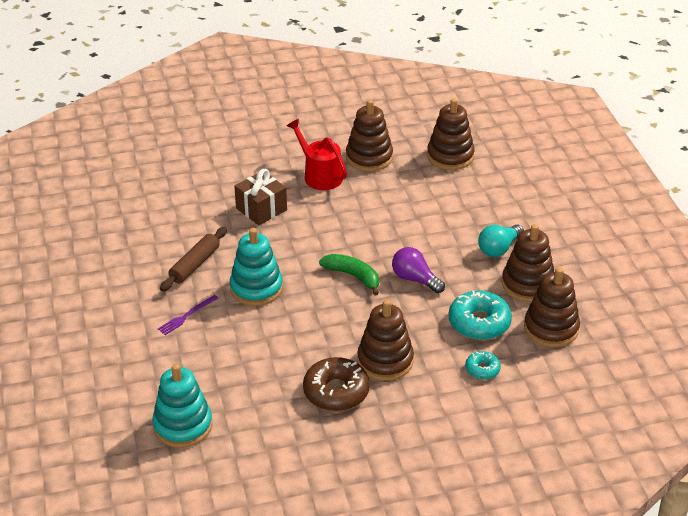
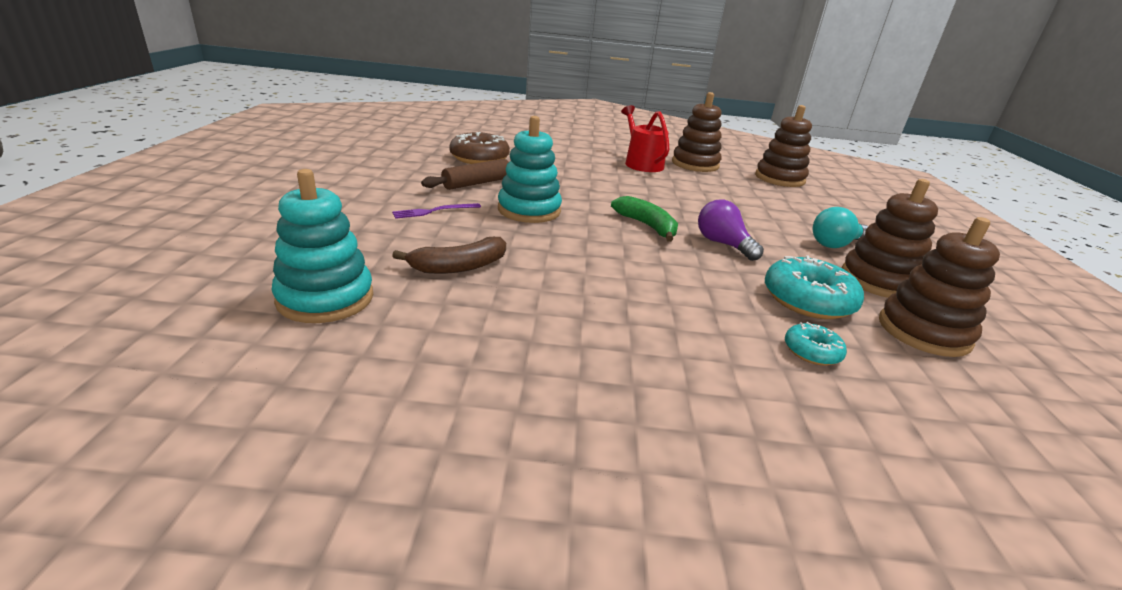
camera: 15 degrees right, 10 degrees down
(243, 370) = (459, 267): none -> brown banana
(261, 209) = (572, 168): brown gift -> none
(336, 392) = (571, 319): brown donut -> brown donut (479, 158)
(385, 361) = (659, 305): brown stacking toy -> none

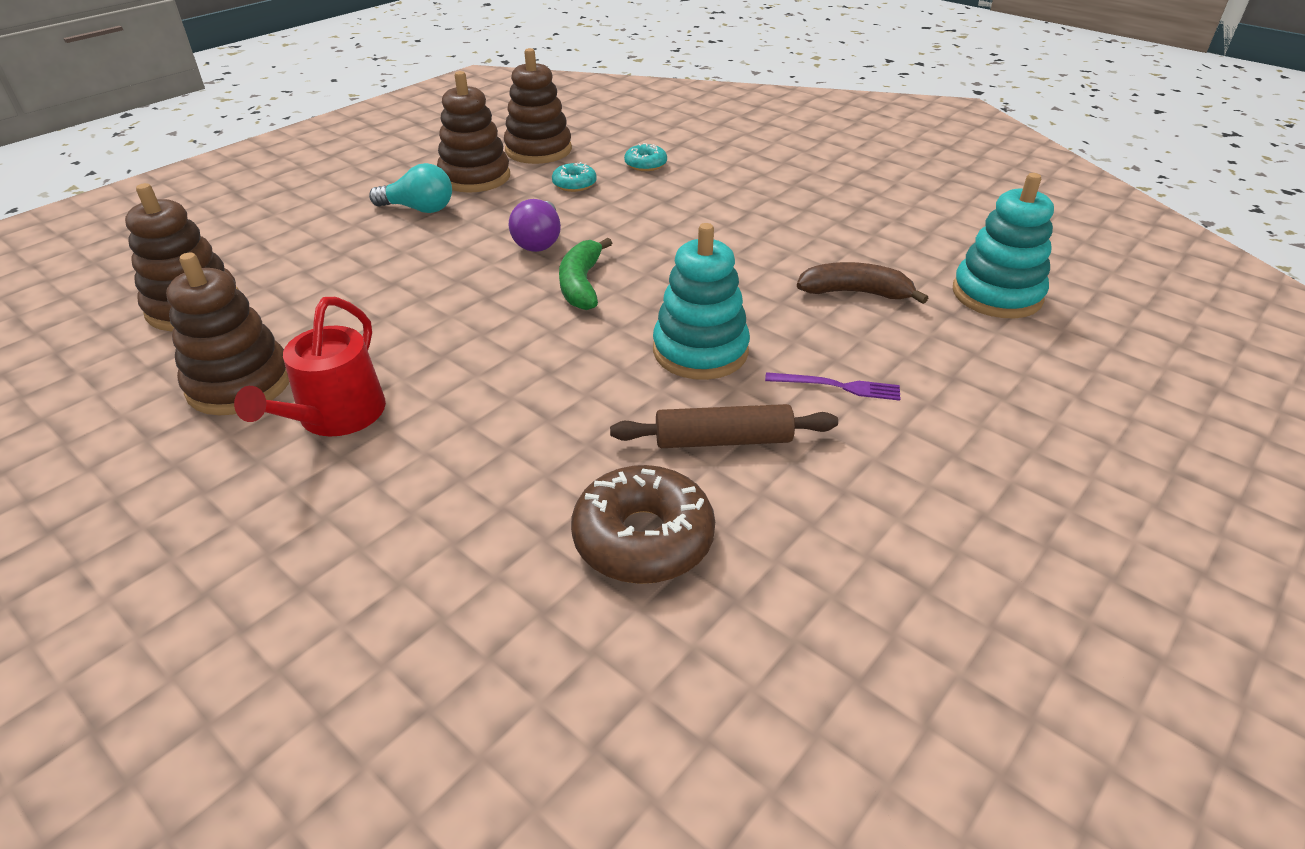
camera: 140 degrees left, 10 degrees up
(808, 300) = (574, 184): turquoise donut -> turquoise donut, size x0.54

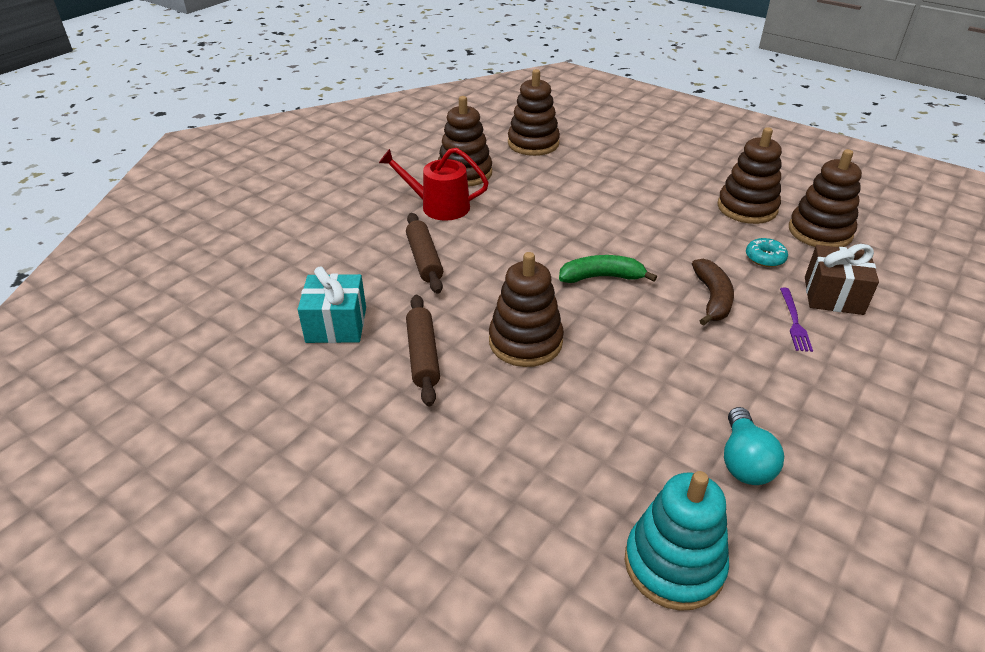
camera: 85 degrees right, 0 degrees up
(419, 209) = (681, 192): turquoise light bulb -> turquoise light bulb (744, 461)
(490, 436) = (424, 259): none -> brown rolling pin
(539, 241) = (657, 251): purple light bulb -> none
(643, 538) = (336, 325): brown donut -> turquoise gift
(645, 164) = (833, 295): turquoise donut -> brown gift
(700, 351) = (525, 342): turquoise stacking toy -> brown stacking toy
(837, 386) = (490, 419): purple fork -> purple fork (794, 321)
(855, 293) = (640, 440): brown banana -> brown banana (712, 298)

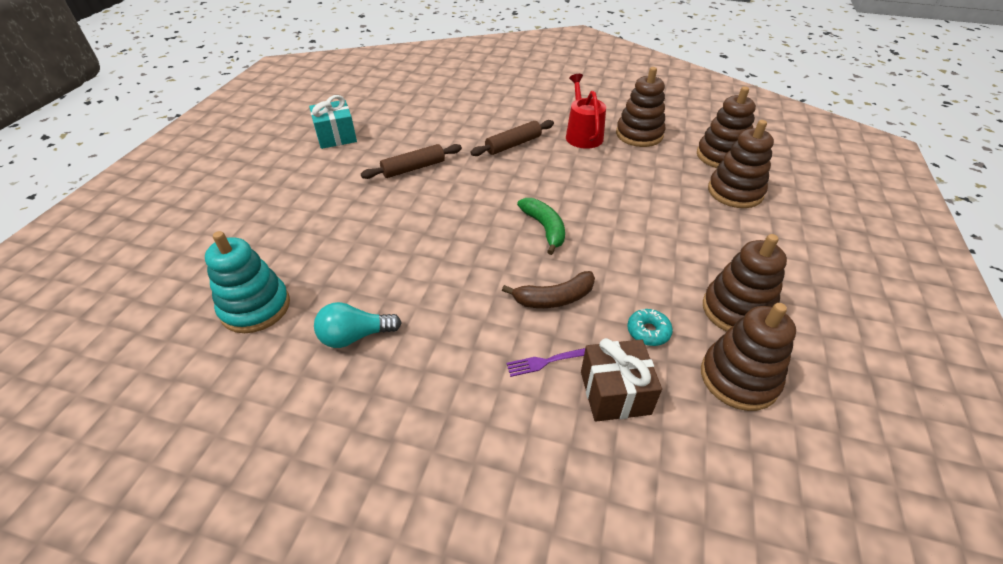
camera: 70 degrees right, 5 degrees up
(336, 325) = (428, 131): turquoise gift -> turquoise gift (336, 136)
(525, 342) = (446, 206): brown stacking toy -> brown stacking toy (735, 192)

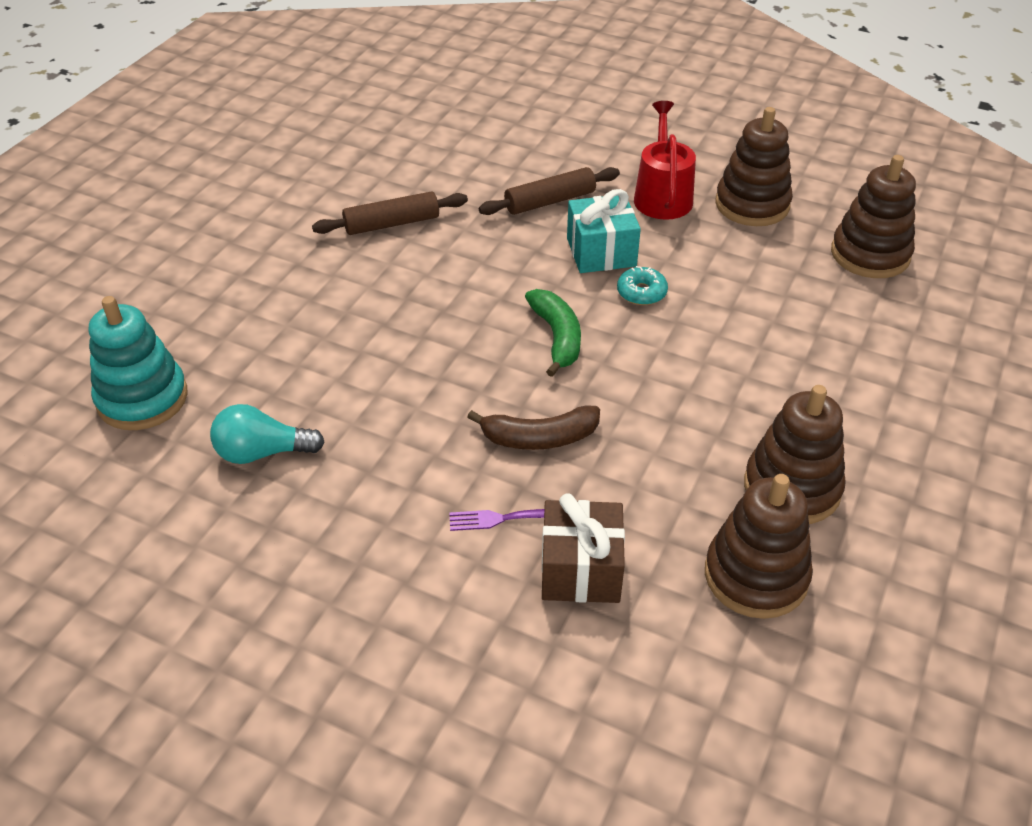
camera: 10 degrees right, 0 degrees up
(336, 136) = (290, 161): turquoise gift -> turquoise gift (601, 252)
(648, 331) = (654, 499): turquoise donut -> turquoise donut (641, 292)
(735, 192) = (866, 315): brown stacking toy -> none

